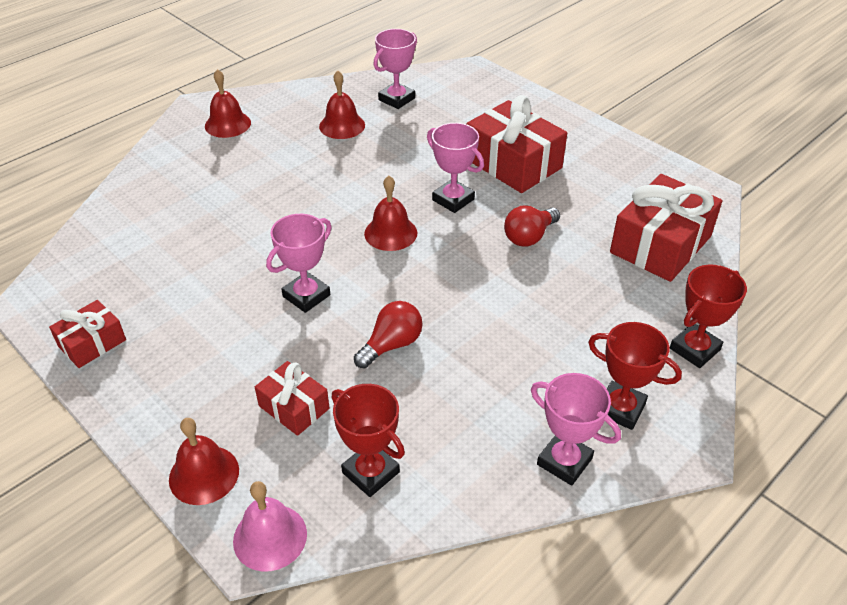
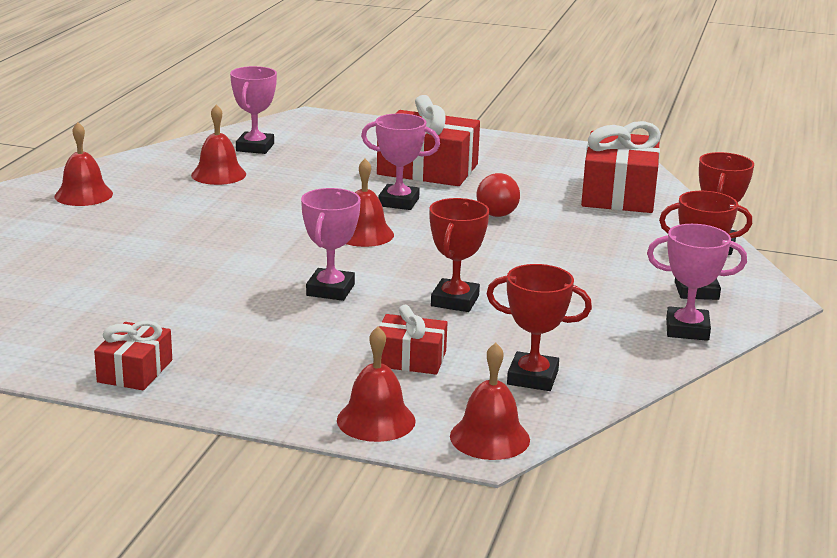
camera: 30 degrees left, 20 degrees down
(270, 537) = (489, 437): pink bell -> red bell
(391, 345) = (455, 301): red light bulb -> red trophy

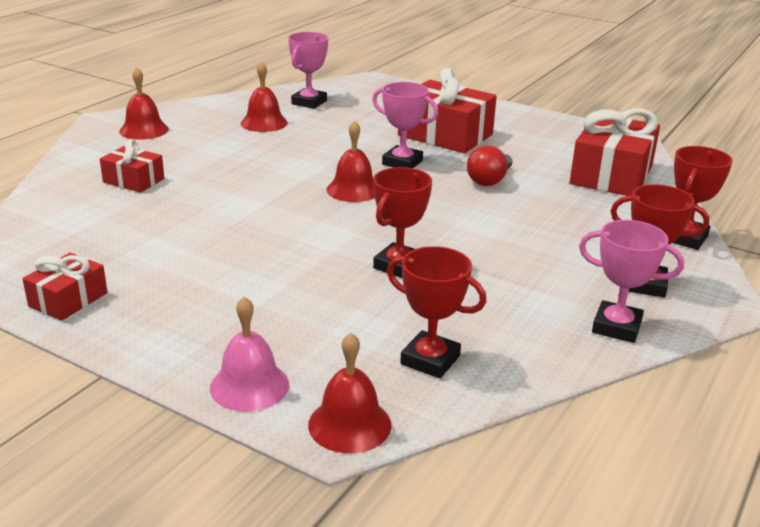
camera: 15 degrees right, 5 degrees up
(330, 290) = (291, 240): pink trophy -> none
(376, 420) = (249, 386): red bell -> pink bell
(410, 359) = (322, 322): red gift -> red gift (133, 180)

